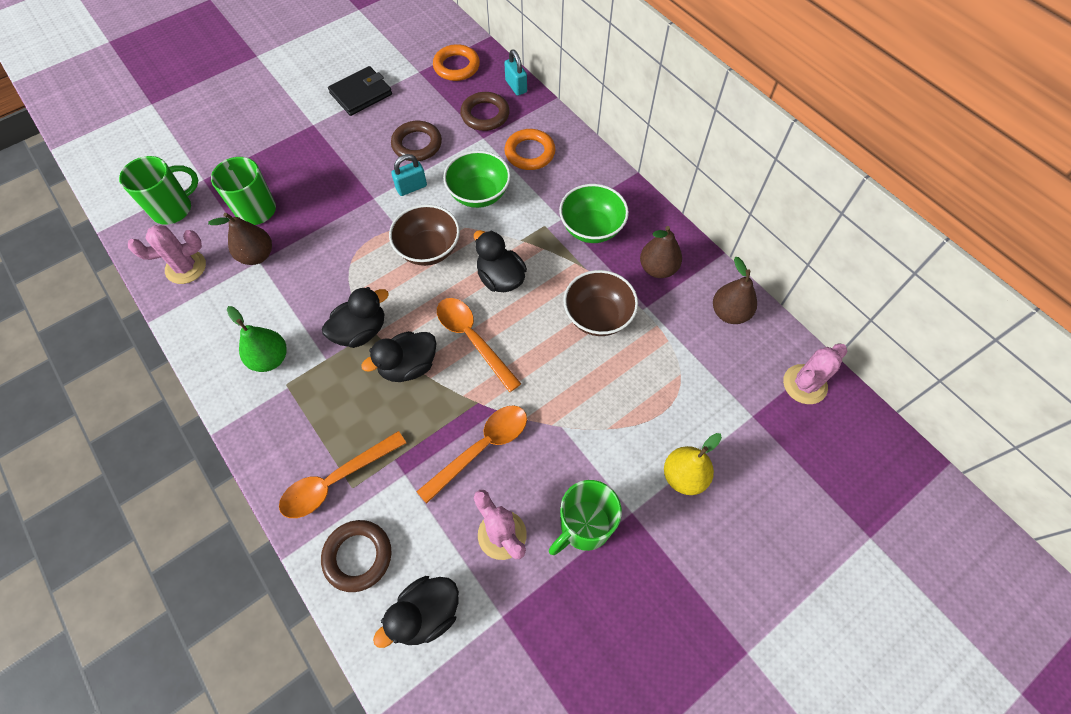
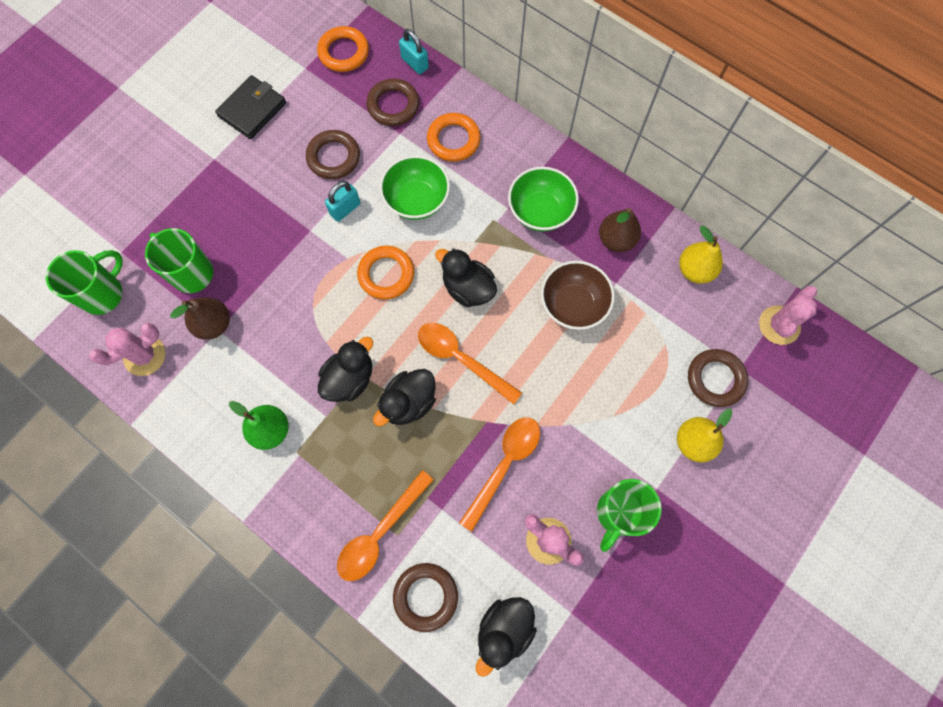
camera: 15 degrees left, 10 degrees up
(428, 249) = (386, 274): brown bowl -> orange ring
(724, 420) = (715, 379): none -> brown ring
(729, 313) = (695, 270): brown pear -> yellow pear

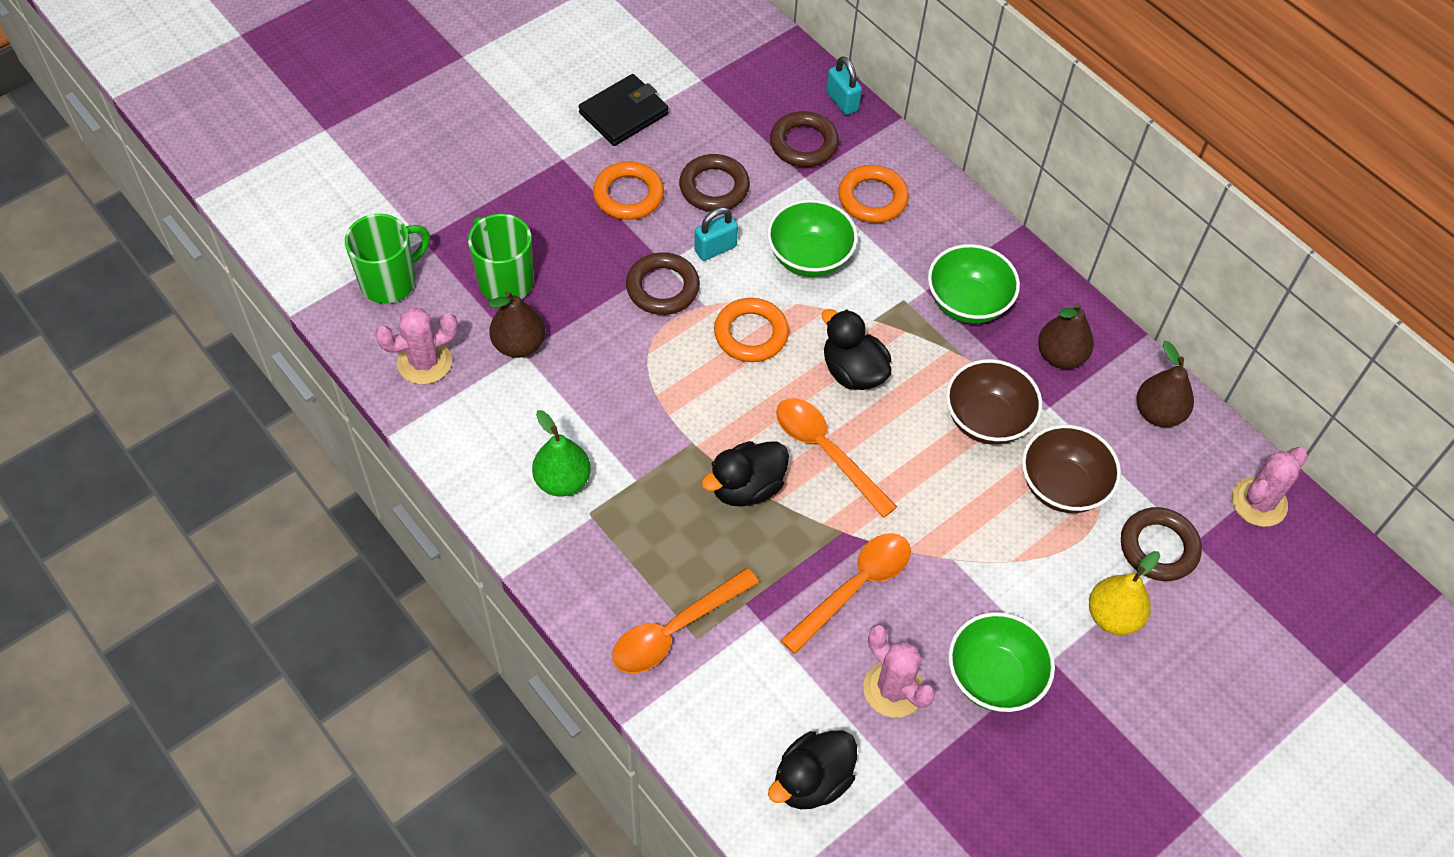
camera: 10 degrees right, 15 degrees down
(344, 52) = (754, 72): orange ring -> orange ring (628, 195)
(349, 378) = (677, 443): black duck -> none
(425, 596) = (717, 718): brown ring -> brown ring (662, 288)
(618, 513) = (993, 677): green mug -> green bowl
(638, 346) = (1062, 486): none -> brown bowl
(695, 270) = (1158, 413): yellow pear -> brown pear

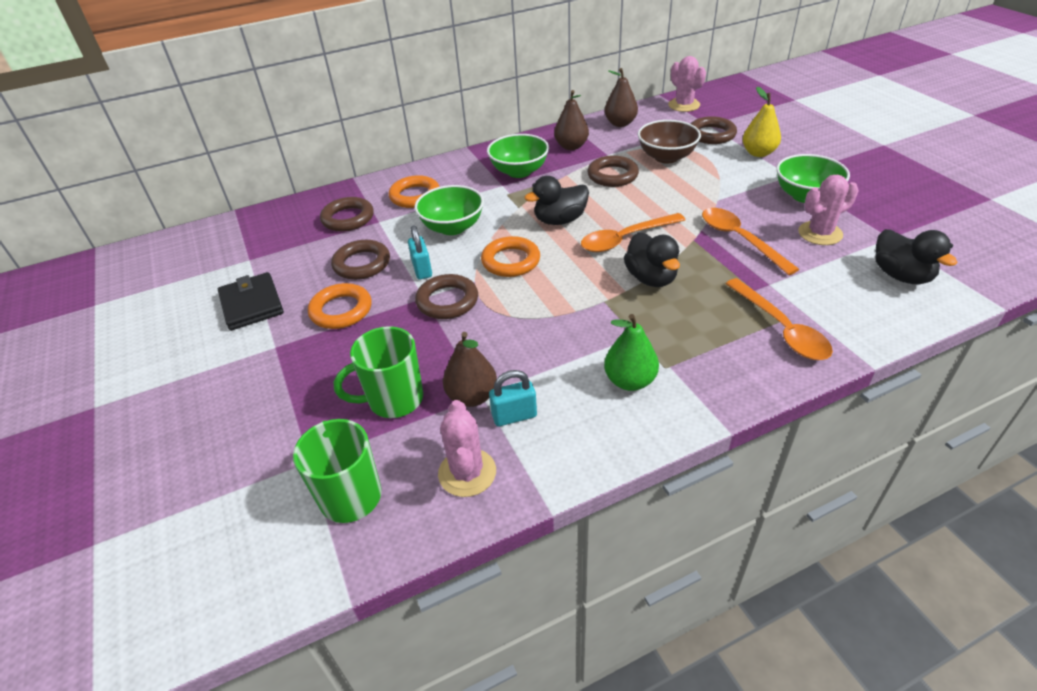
camera: 70 degrees left, 15 degrees down
(842, 101) = (321, 198): turquoise padlock -> turquoise padlock (514, 416)
(987, 420) = (612, 175): brown bowl -> brown ring

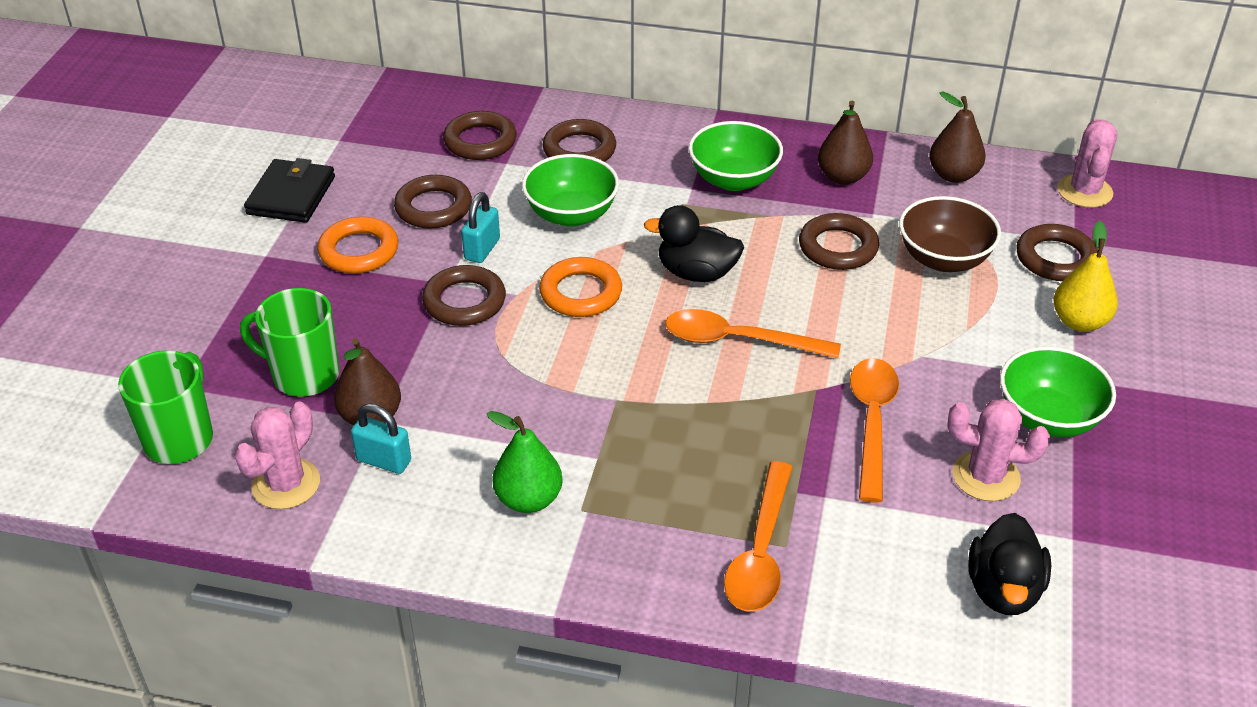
camera: 35 degrees right, 0 degrees up
(415, 196) = (579, 150): orange ring -> brown ring
(651, 278) = (701, 405): black duck -> none

